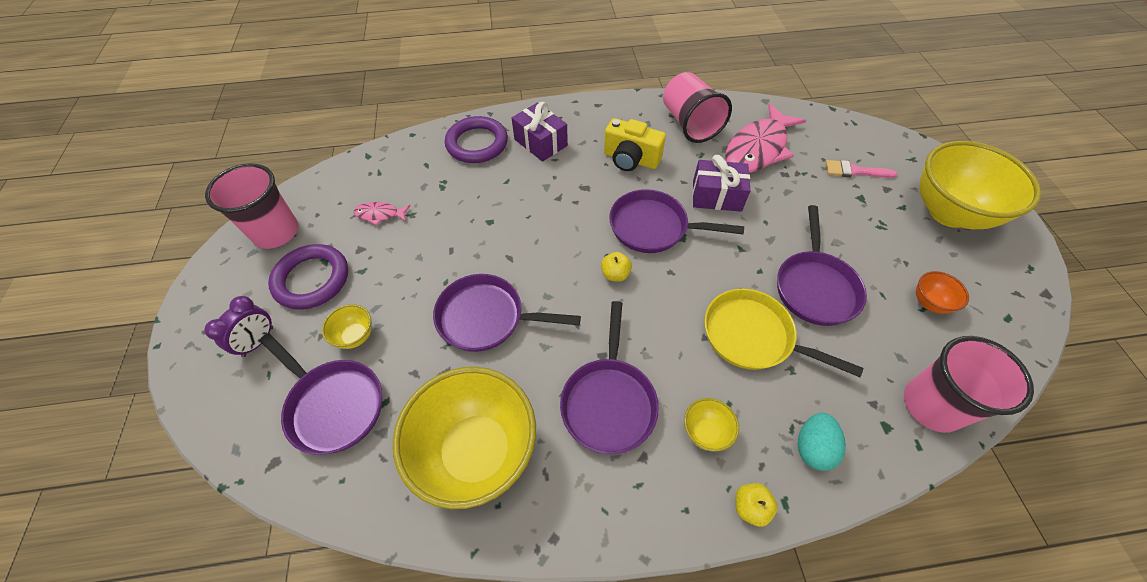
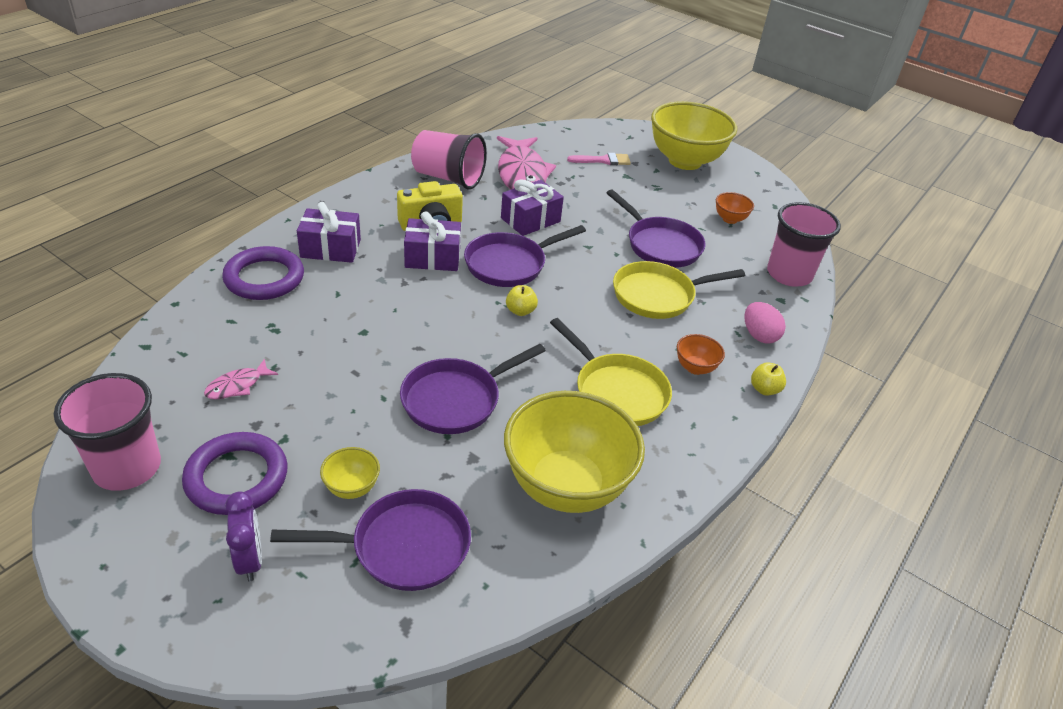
camera: 50 degrees left, 15 degrees down
(601, 188) = (432, 258): none -> purple gift
(609, 401) = (616, 392): purple pan -> yellow pan
(705, 432) = (695, 368): yellow bowl -> orange bowl
(812, 447) = (759, 335): turquoise egg -> pink egg
(854, 171) = (603, 160): pink brush -> pink brush turned 150 degrees counterclockwise

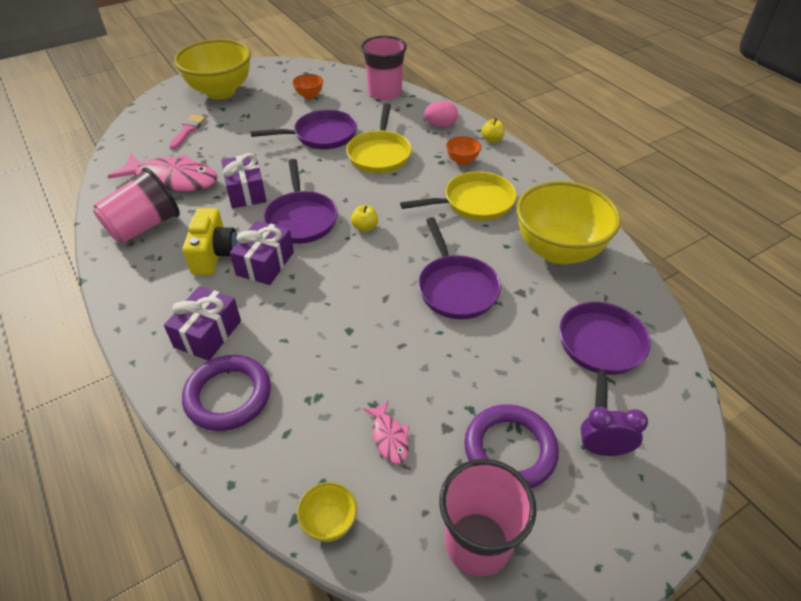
camera: 65 degrees left, 5 degrees up
(352, 488) = (537, 370): yellow bowl -> yellow bowl (329, 522)

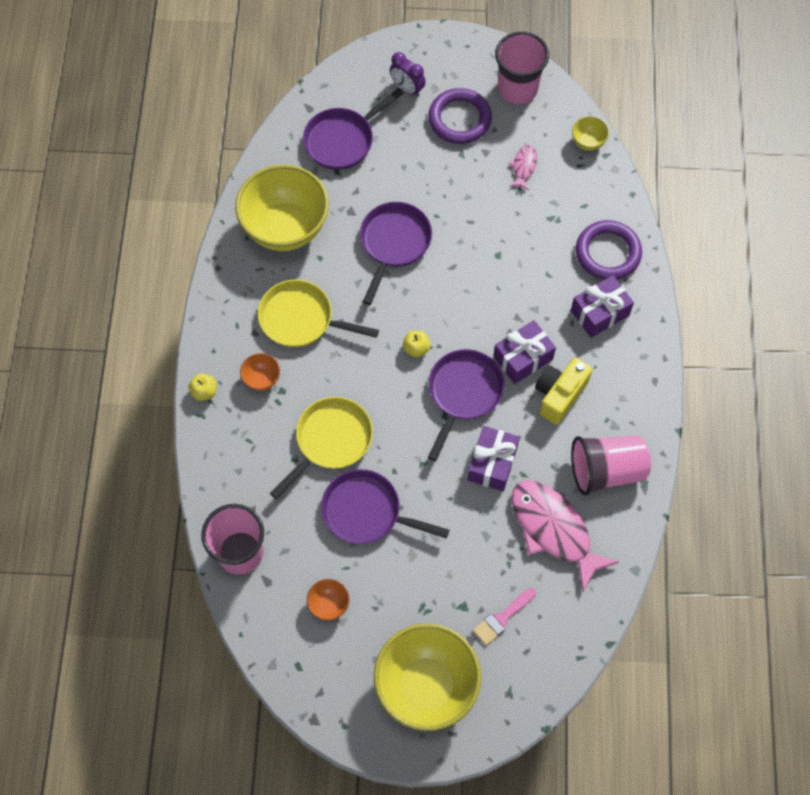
camera: 145 degrees left, 20 degrees up
(440, 125) = (232, 449): pink egg -> none

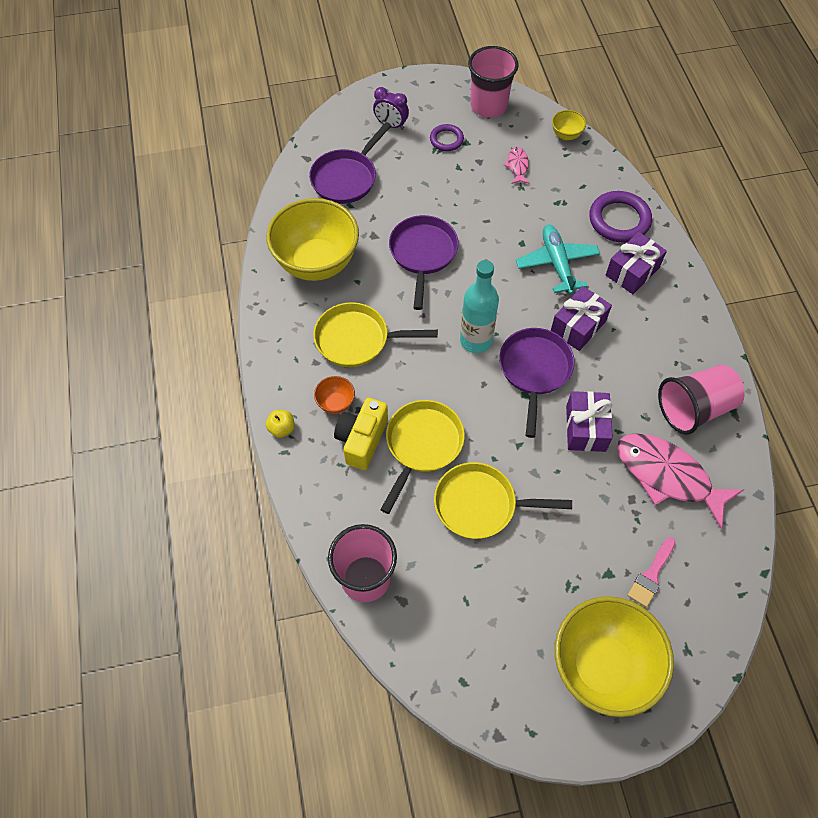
camera: 15 degrees left, 5 degrees down
(329, 604) = (473, 608): orange bowl -> none
(366, 512) = (480, 504): purple pan -> yellow pan
(416, 348) = (476, 341): yellow apple -> turquoise bottle
(459, 119) = (446, 140): purple ring -> purple ring, size x0.58
(525, 286) = (557, 263): none -> turquoise plane
(559, 395) = (624, 351): yellow camera -> yellow camera (362, 440)

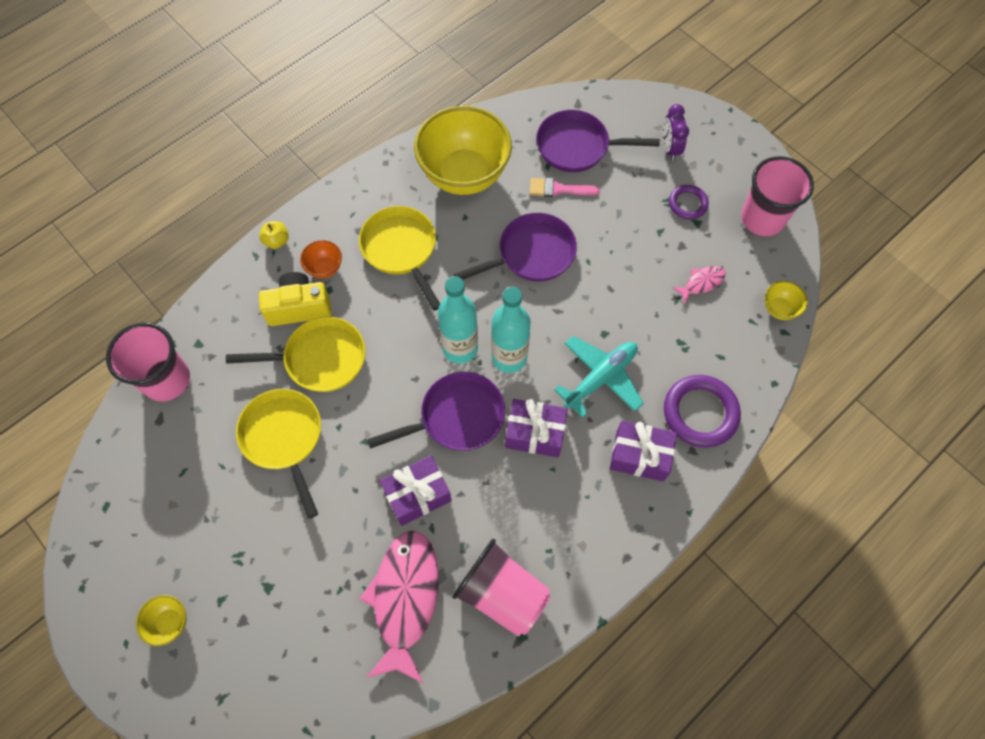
camera: 60 degrees right, 5 degrees up
(504, 312) = (509, 357): none -> turquoise bottle
(602, 666) = (170, 622): yellow bowl -> yellow bowl, size x0.42
(651, 575) = (285, 629): pink brush -> pink brush (558, 189)

